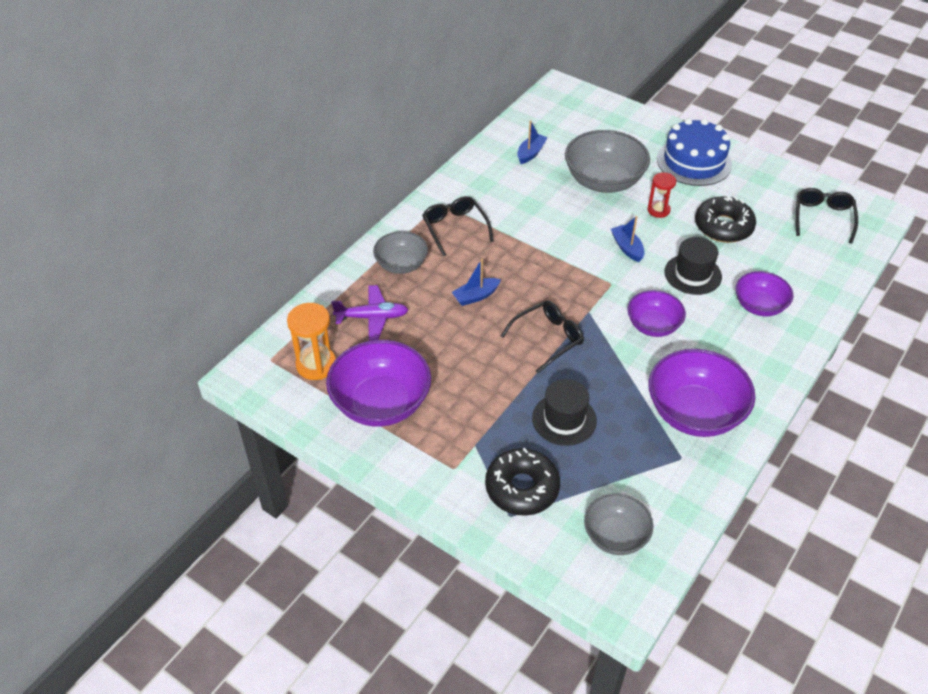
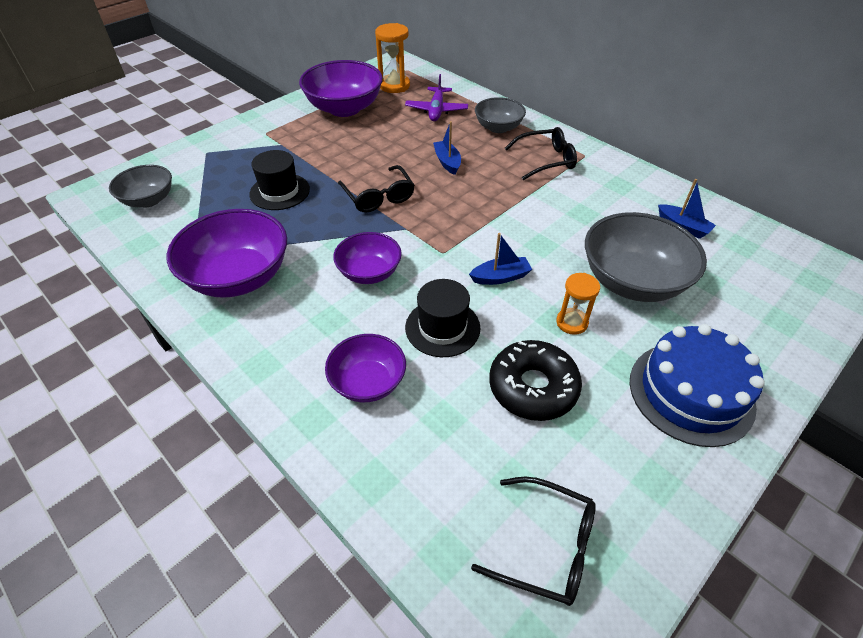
camera: 100 degrees right, 0 degrees up
(522, 488) = (226, 161): black donut -> none
(658, 210) = (571, 322): red hourglass -> orange hourglass

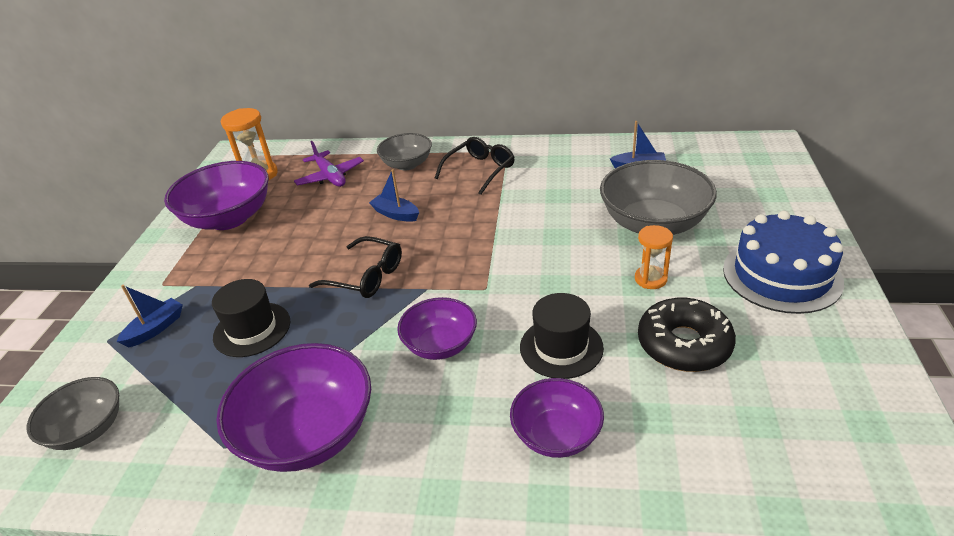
camera: 35 degrees left, 10 degrees down
(500, 277) = (557, 279): blue boat -> blue boat (155, 328)
(546, 546) = (834, 449): black glasses -> none

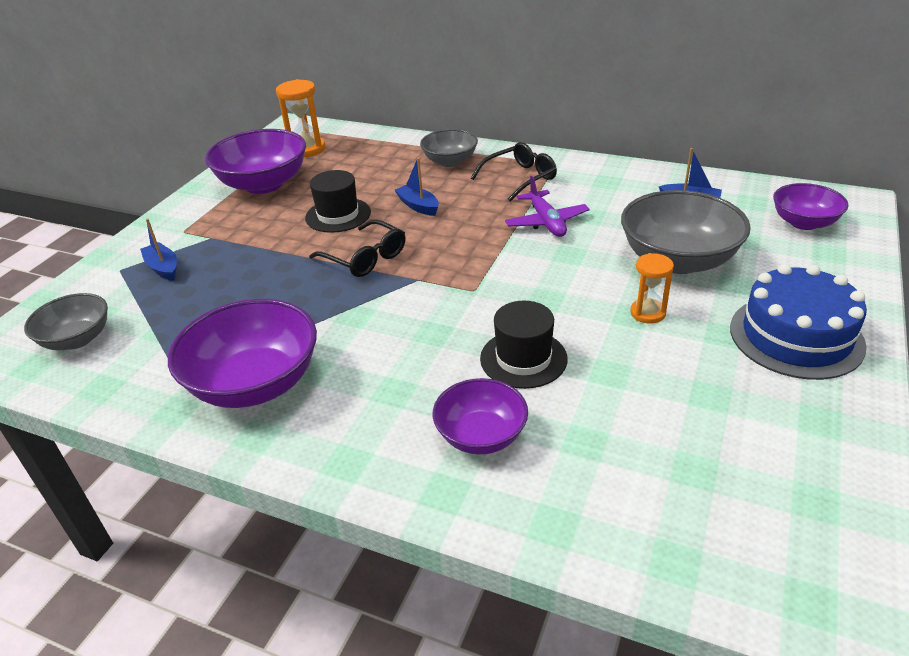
camera: 15 degrees right, 0 degrees up
(155, 328) = (163, 268): blue boat -> blue boat turned 90 degrees counterclockwise
(252, 329) = (244, 284): black hat -> black hat (338, 215)
(330, 176) = (371, 161): purple plane -> purple plane (546, 222)
(440, 345) = (407, 332): purple bowl -> purple bowl (804, 222)
(684, 344) = (652, 381): black donut -> none

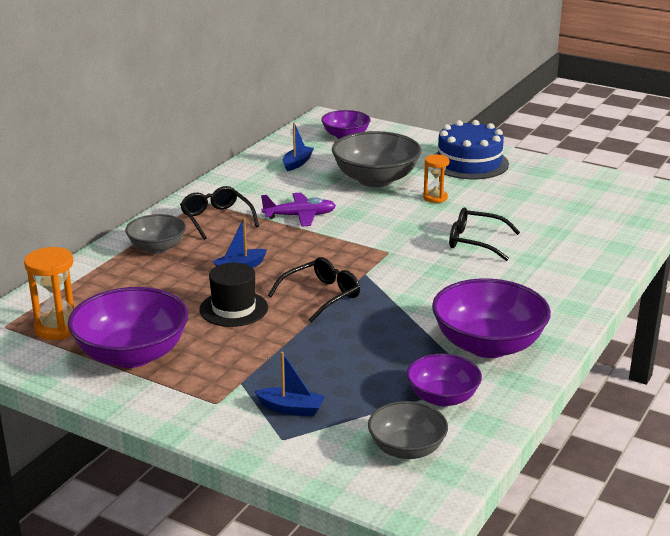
camera: 85 degrees left, 10 degrees down
(163, 268) = (291, 409): blue boat -> blue boat turned 135 degrees counterclockwise
(481, 435) = (549, 261): purple bowl -> purple bowl (442, 397)
(523, 358) = (476, 242): black hat -> black glasses

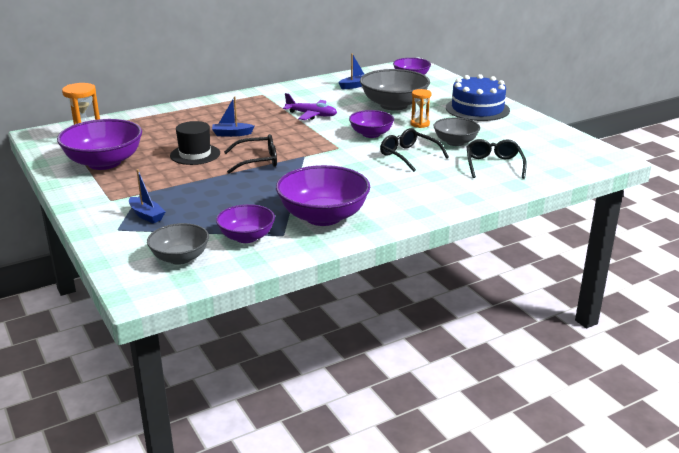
camera: 30 degrees right, 0 degrees up
(157, 247) = (200, 112): grey bowl -> grey bowl (455, 142)
(216, 219) = (257, 105): black glasses -> black glasses (494, 165)
(400, 225) = (371, 134): none -> purple bowl

